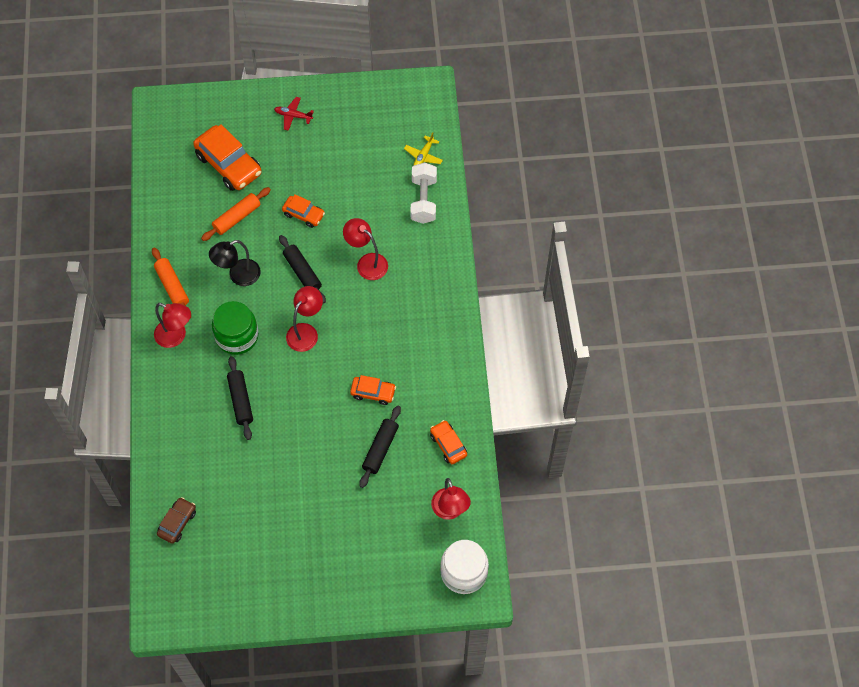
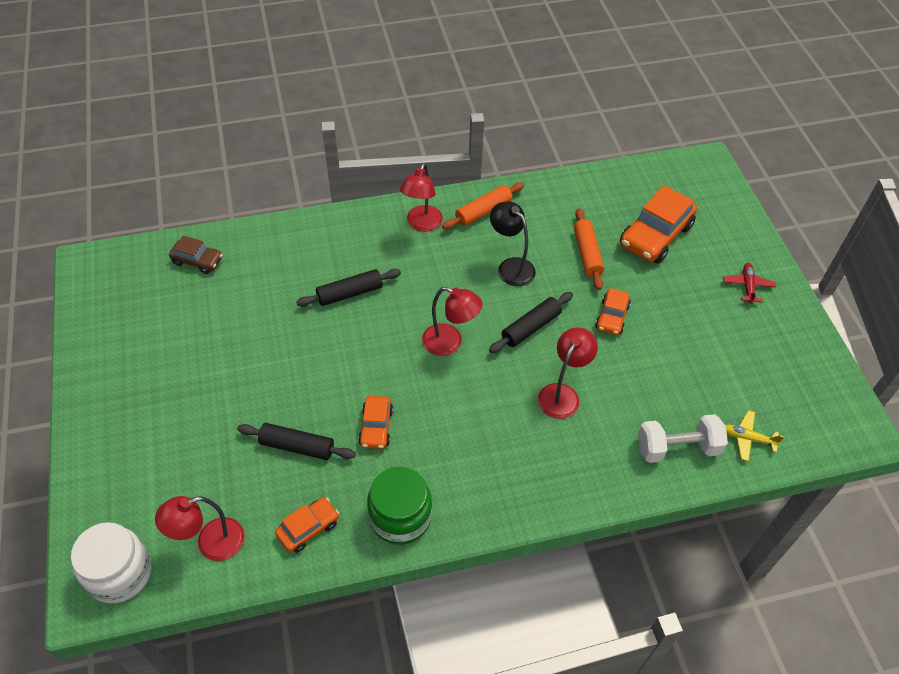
camera: 80 degrees right, 10 degrees down
(237, 217) = (587, 254): orange rolling pin -> orange rolling pin turned 45 degrees clockwise
(237, 336) = (432, 277): green jar -> green jar (400, 517)

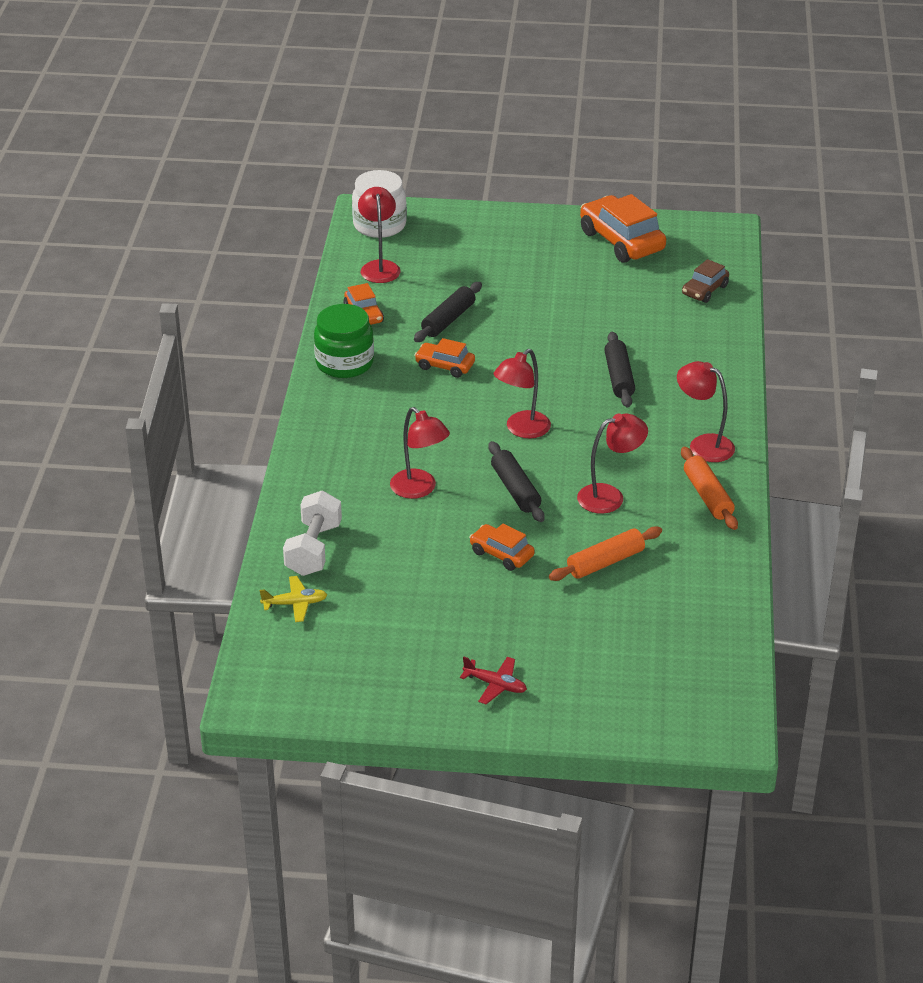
camera: 110 degrees right, 15 degrees down
(511, 267) = (610, 496): black lamp -> red lamp
(587, 254) = (605, 562): orange rolling pin -> orange rolling pin turned 45 degrees counterclockwise
(655, 235) = (612, 630): orange car -> orange car (621, 241)
(747, 438) = (295, 604): yellow plane -> yellow plane turned 45 degrees clockwise

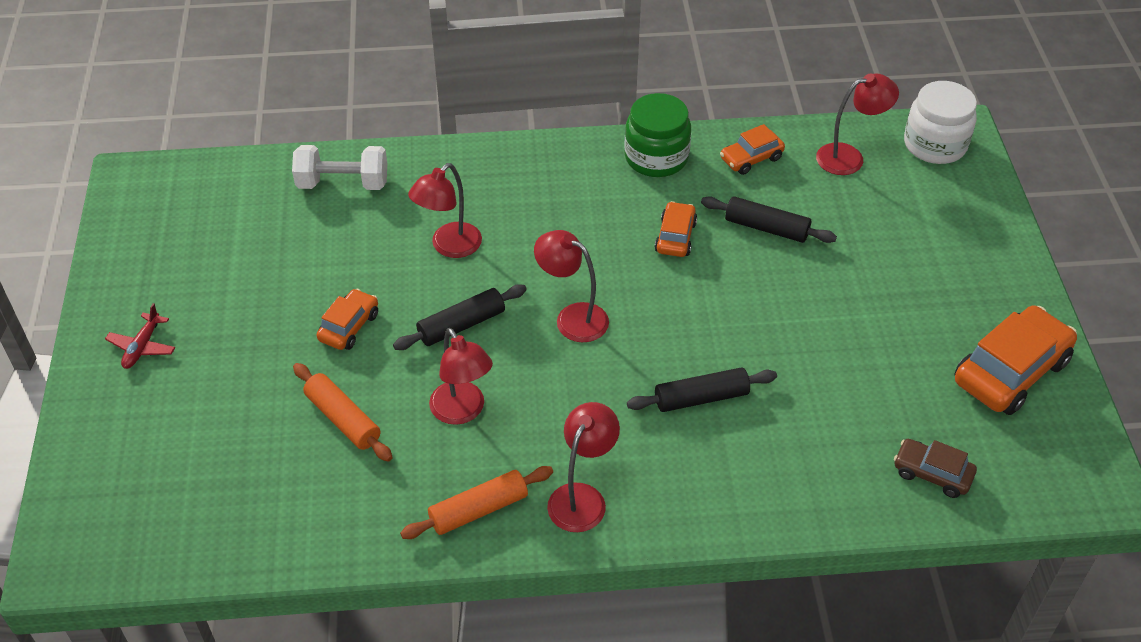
camera: 80 degrees right, 10 degrees up
(295, 604) = (261, 184): yellow plane -> none

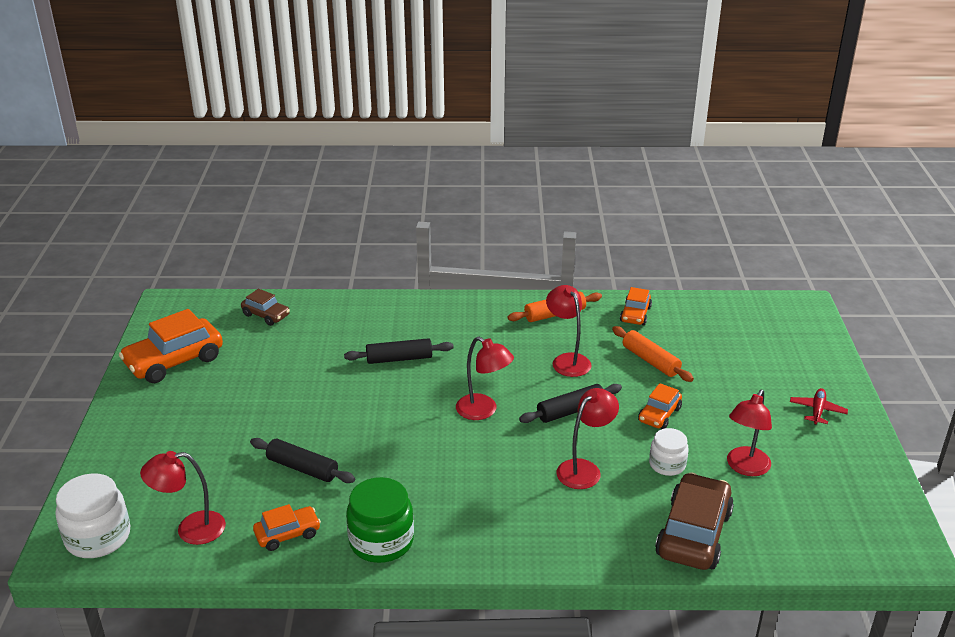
camera: 175 degrees left, 15 degrees down
(343, 183) = (694, 534): white dumbbell -> brown car
(354, 258) = (667, 464): none -> white jar
(582, 497) = (489, 316): red lamp -> red lamp (745, 467)
(675, 237) = (385, 465): orange car -> orange car (635, 314)

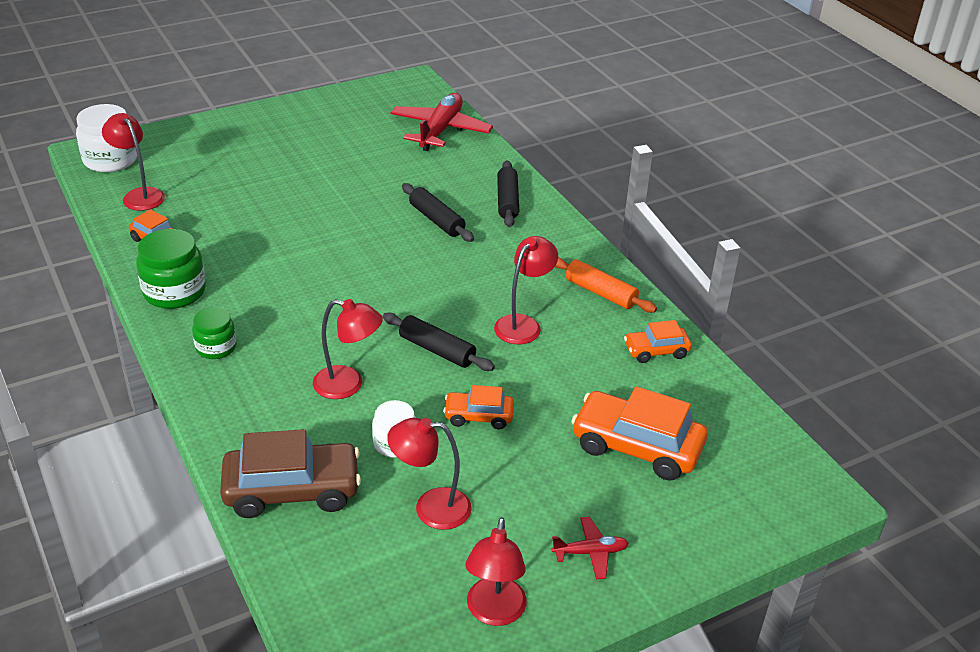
camera: 60 degrees right, 5 degrees up
(174, 361) = (339, 112): orange car -> orange car (636, 446)
(266, 315) = (440, 130): brown car -> red plane
(302, 468) = (243, 221): black rolling pin -> black rolling pin (507, 201)
(483, 411) = (394, 294): red lamp -> red lamp (494, 613)
(485, 533) = (216, 347): none -> green jar
(650, 361) = (574, 385): orange rolling pin -> none

